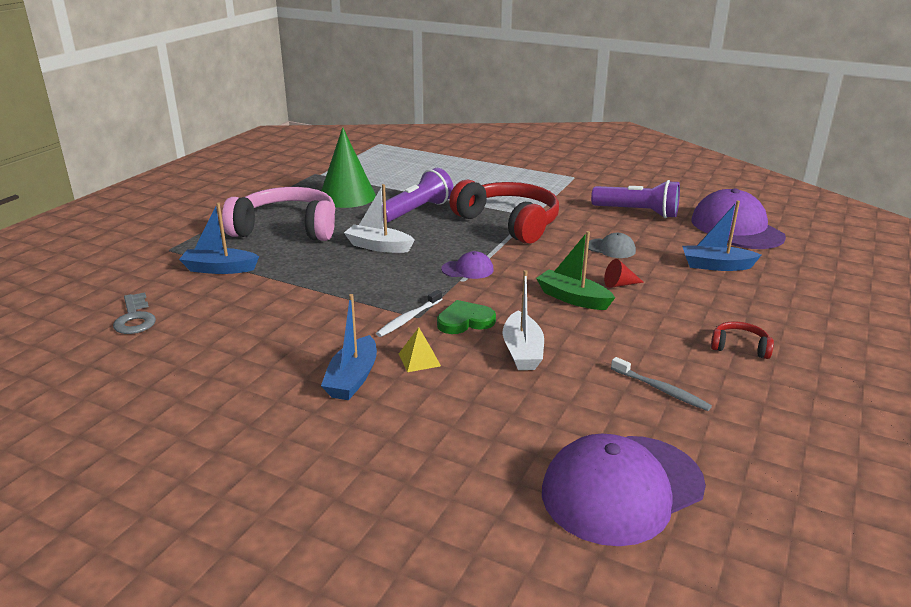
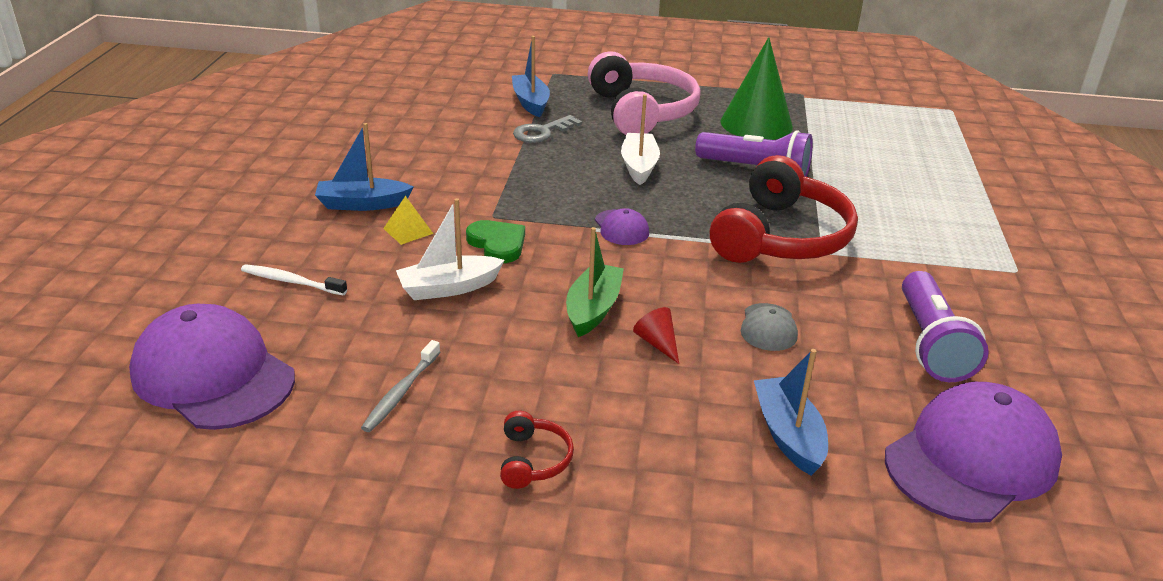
camera: 70 degrees right, 5 degrees up
(135, 318) = (423, 93): grey key -> grey key (542, 132)
(408, 318) = (486, 211): white toothbrush -> white toothbrush (291, 281)

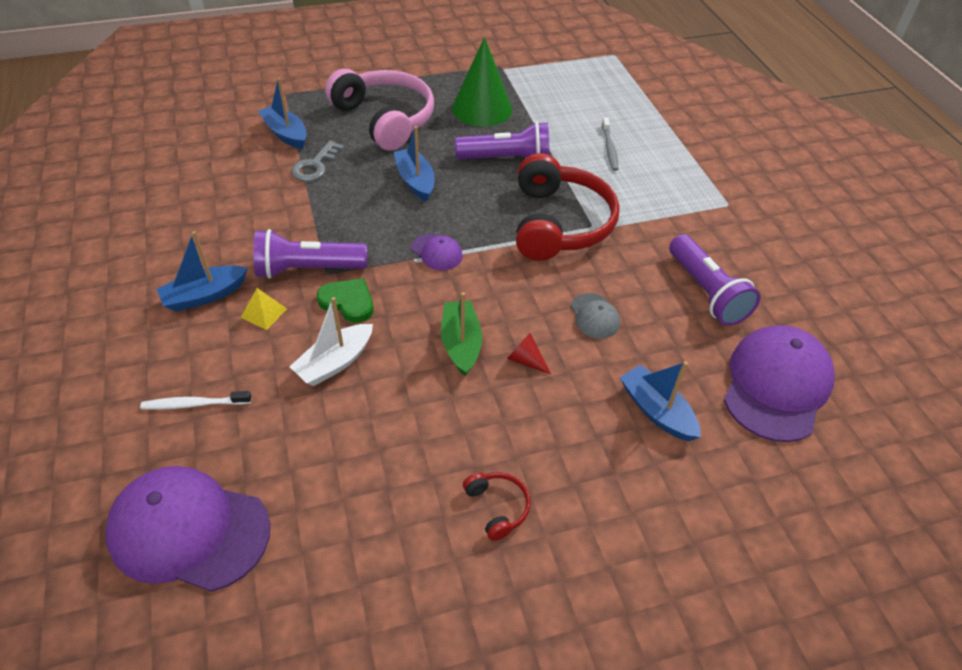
camera: 25 degrees left, 15 degrees up
(401, 393) = (360, 484): grey toothbrush -> grey toothbrush (609, 148)
(476, 209) = (308, 269): none -> purple flashlight
(639, 166) = (415, 181): white boat -> blue boat

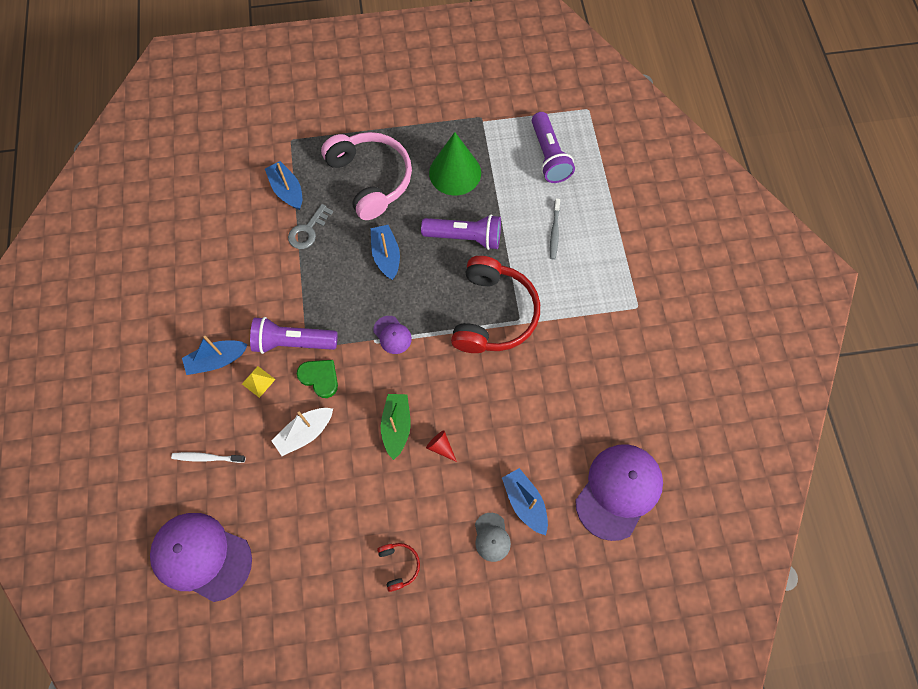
camera: 10 degrees right, 20 degrees up
(594, 316) = (500, 411): grey cap -> grey cap (492, 537)
(706, 292) = (592, 398): purple flashlight -> purple flashlight (549, 156)

